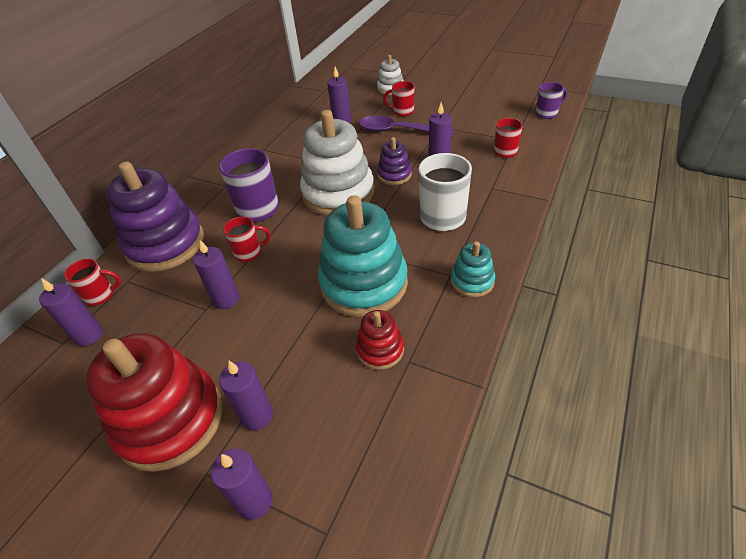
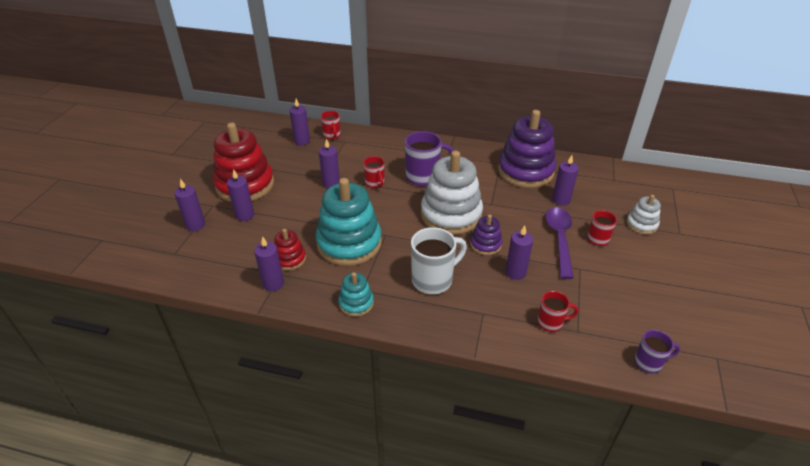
camera: 75 degrees right, 5 degrees down
(165, 244) = (378, 146): purple stacking toy -> purple stacking toy (525, 171)
(427, 369) = (273, 284): none -> purple candle
(547, 113) = (649, 363): purple mug -> purple mug turned 60 degrees counterclockwise

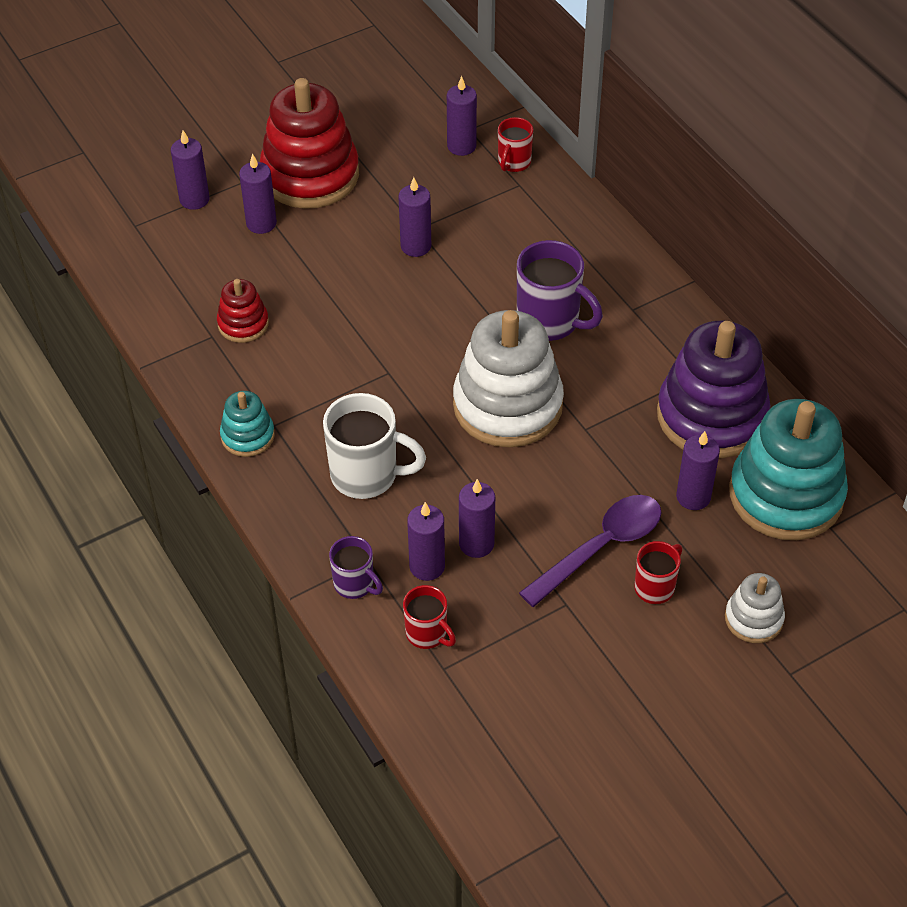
camera: 45 degrees right, 10 degrees up
(273, 284) = (191, 343): purple candle -> purple candle (427, 566)
(349, 243) = (332, 353): turquoise stacking toy -> turquoise stacking toy (786, 495)
(375, 183) = (472, 285): red mug -> none
(485, 244) = (493, 480): purple stacking toy -> none
(649, 363) = (470, 768): purple mug -> purple mug (355, 584)

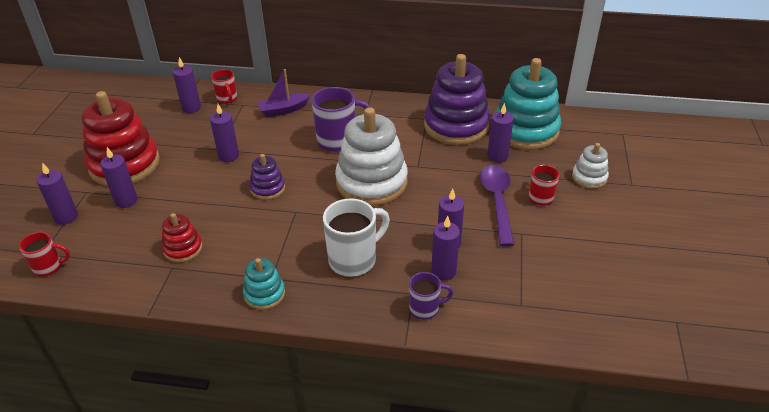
camera: 50 degrees left, 10 degrees down
(399, 321) = (267, 188): none -> purple stacking toy
(427, 634) = (491, 298): red mug -> red mug (49, 267)
(551, 229) = (283, 110): none -> purple boat

